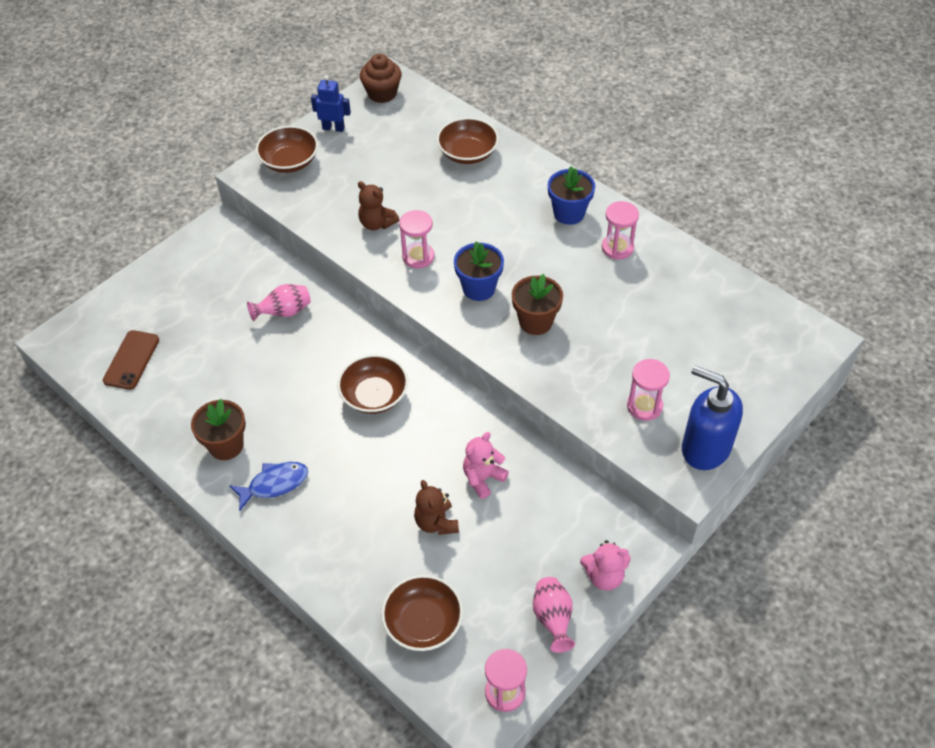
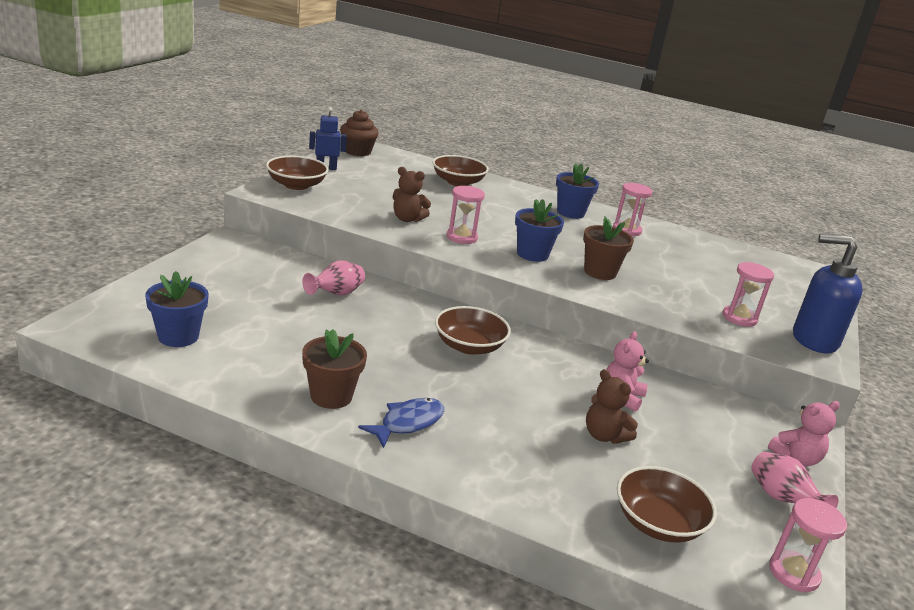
camera: 25 degrees left, 25 degrees down
(131, 360) = (178, 336): brown phone -> blue flower pot

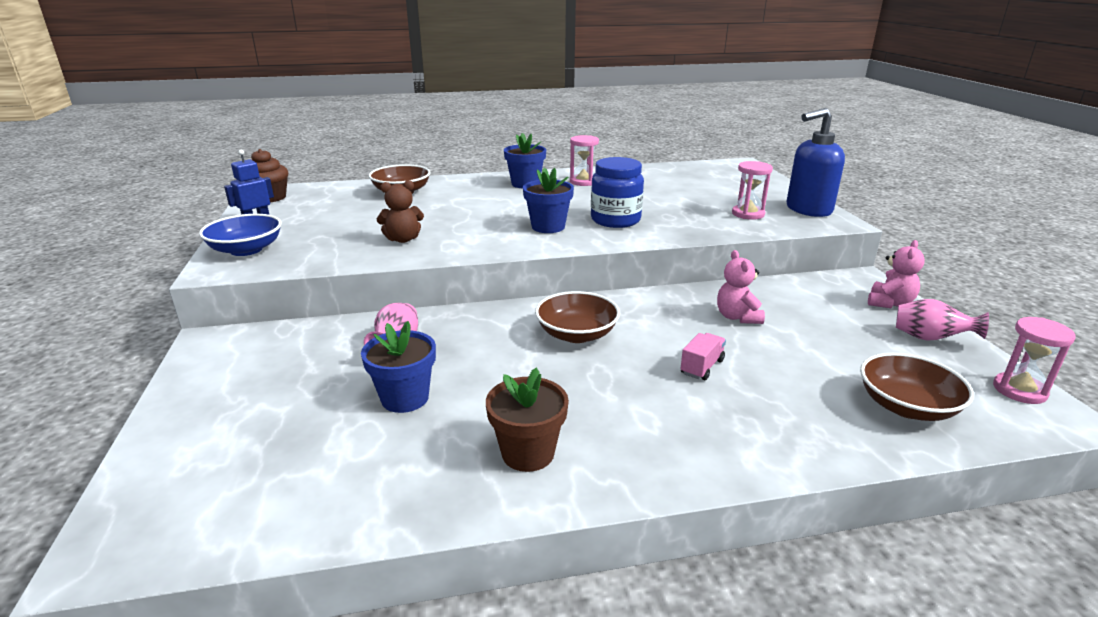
camera: 30 degrees left, 0 degrees up
(178, 336) = (275, 484): blue flower pot -> blue flower pot (405, 398)
(296, 185) = (246, 250): brown bowl -> blue bowl
(408, 423) = (629, 437): blue fish -> none
(461, 237) = (473, 236): pink hourglass -> none
(531, 413) = (702, 367): none -> pink truck
(600, 272) = (615, 220): brown flower pot -> blue jar
(604, 436) = (773, 356): brown teddy bear -> none

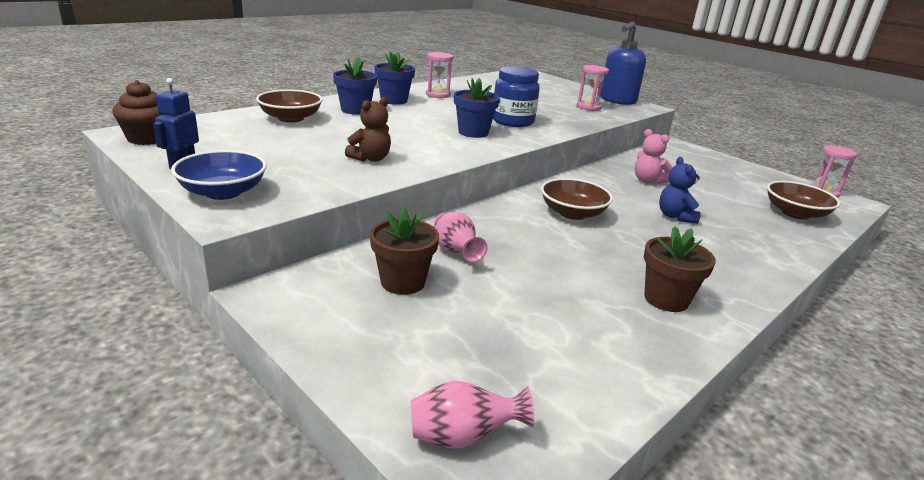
camera: 35 degrees left, 0 degrees up
(313, 359) = (402, 282): none -> brown flower pot
(405, 398) = (528, 289): blue flower pot -> blue flower pot (355, 110)
(702, 367) = (675, 216): pink truck -> blue teddy bear
(889, 303) = (708, 157): pink teddy bear -> none
(930, 338) = (753, 173): pink vase -> pink vase (463, 437)

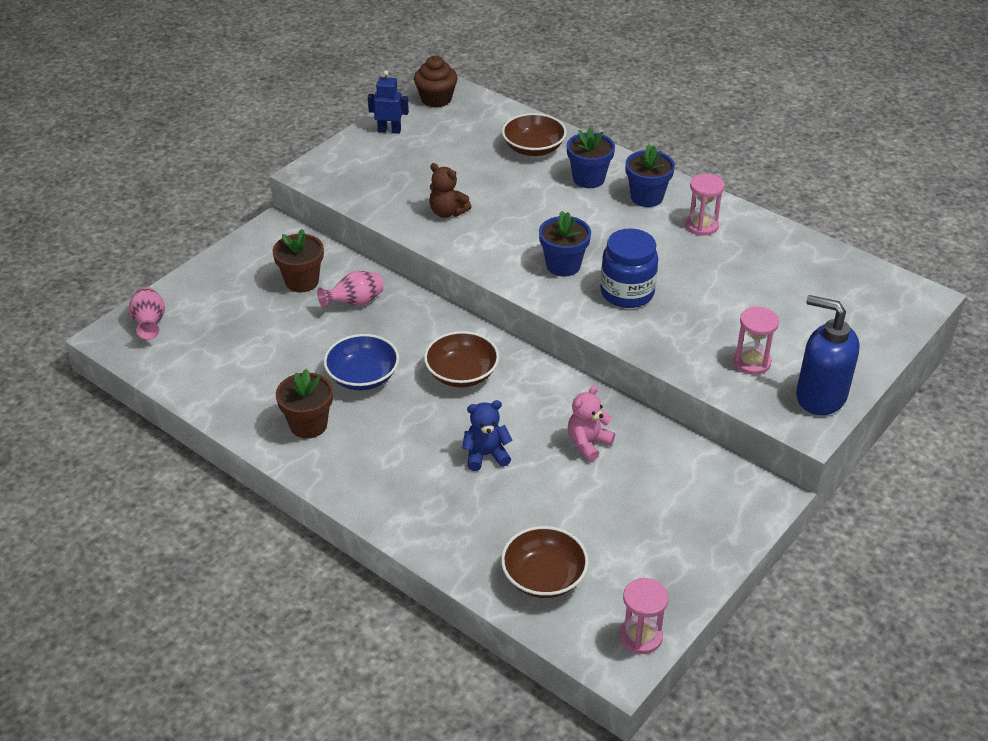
camera: 85 degrees right, 15 degrees up
(223, 192) = (347, 161): blue bowl -> blue bowl (363, 376)

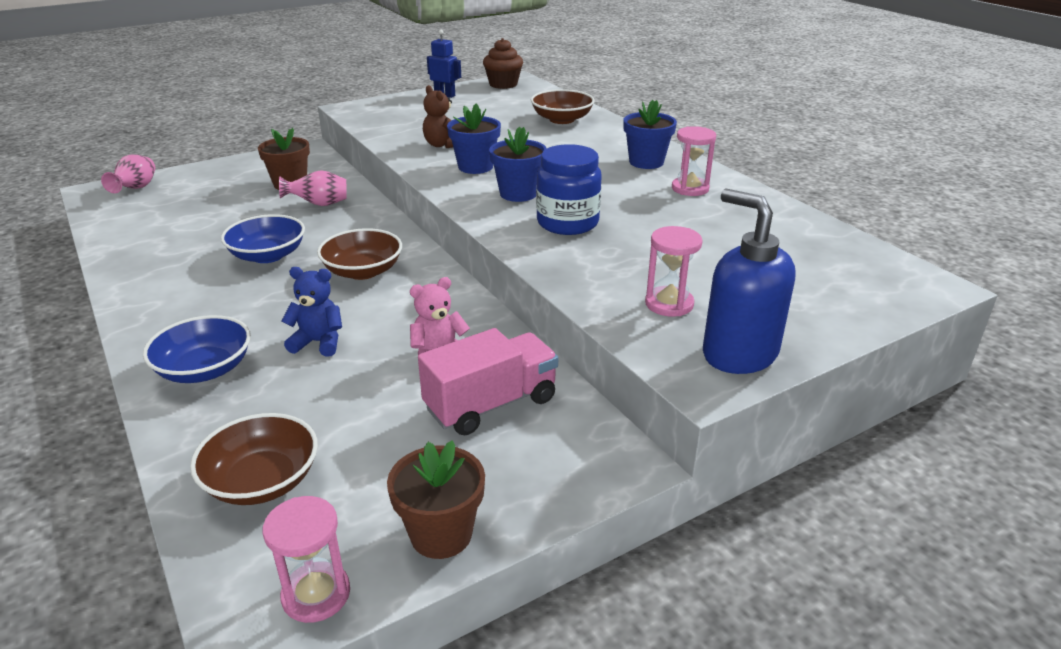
camera: 20 degrees right, 10 degrees down
(308, 425) = (176, 281): brown flower pot -> brown flower pot (441, 534)
(419, 503) = (204, 369): none -> blue bowl
(588, 179) = (597, 143): blue flower pot -> blue flower pot (475, 167)
(654, 474) = (491, 404): none -> pink truck

